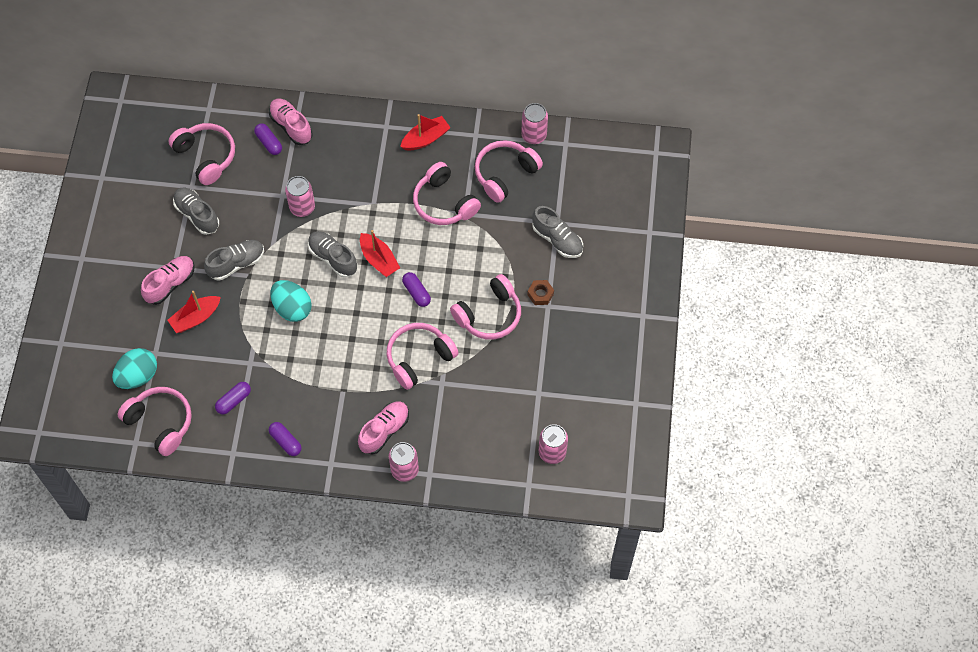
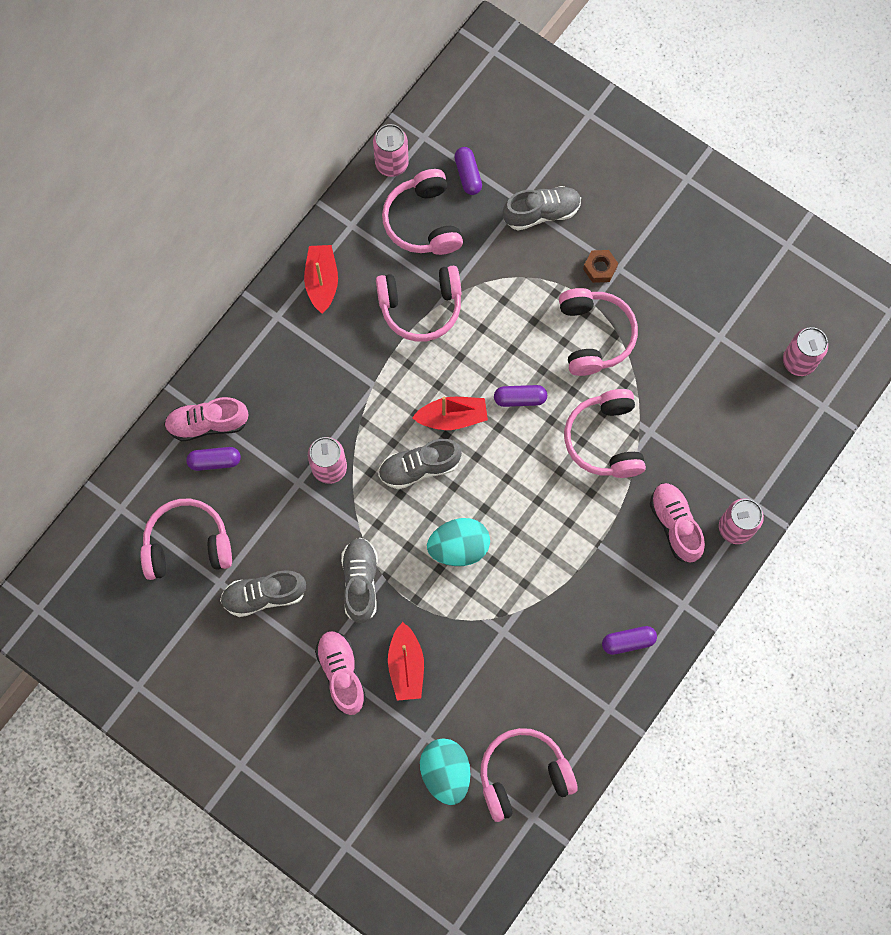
camera: 60 degrees left, 10 degrees up
(234, 401) = (542, 675): purple capsule -> purple capsule (468, 175)

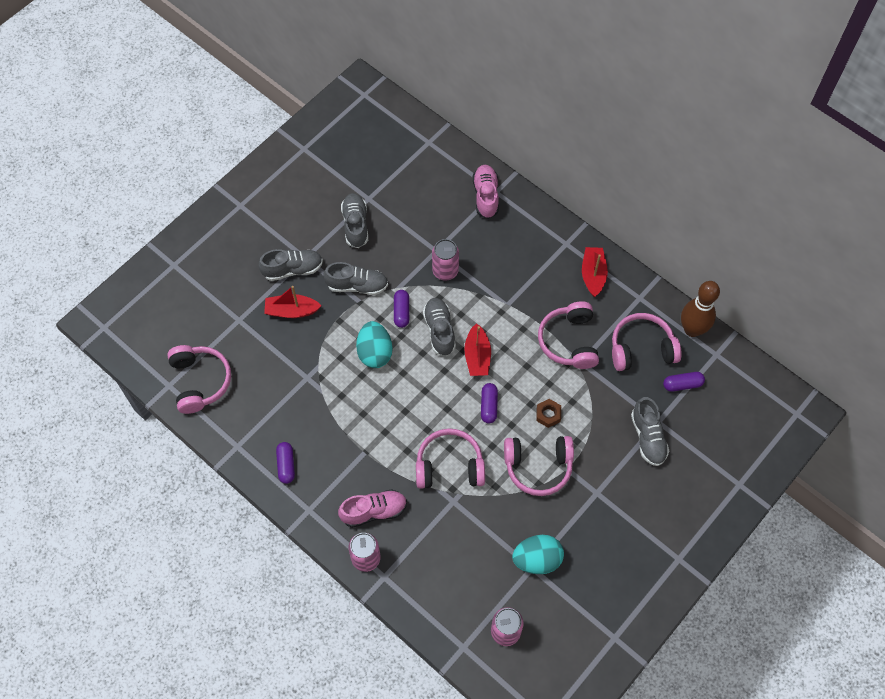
camera: 95 degrees right, 10 degrees down
(187, 545) = (398, 180): pink headphones -> none
(215, 461) = (457, 199): purple capsule -> purple capsule (401, 312)
(322, 281) = (593, 275): red boat -> red boat turned 90 degrees counterclockwise
(341, 674) = (292, 269): pink shoe -> grey shoe
(391, 164) = (692, 329): pink can -> brown bowling pin
(445, 772) = (211, 330): turquoise egg -> turquoise egg (537, 559)
(600, 268) = (597, 478): brown nut -> brown nut (548, 415)

